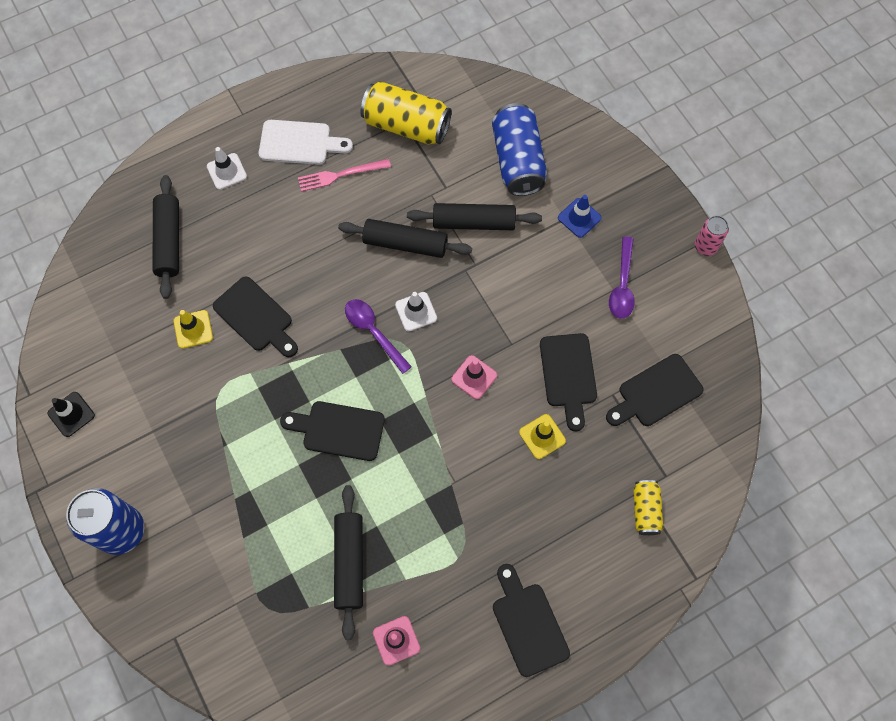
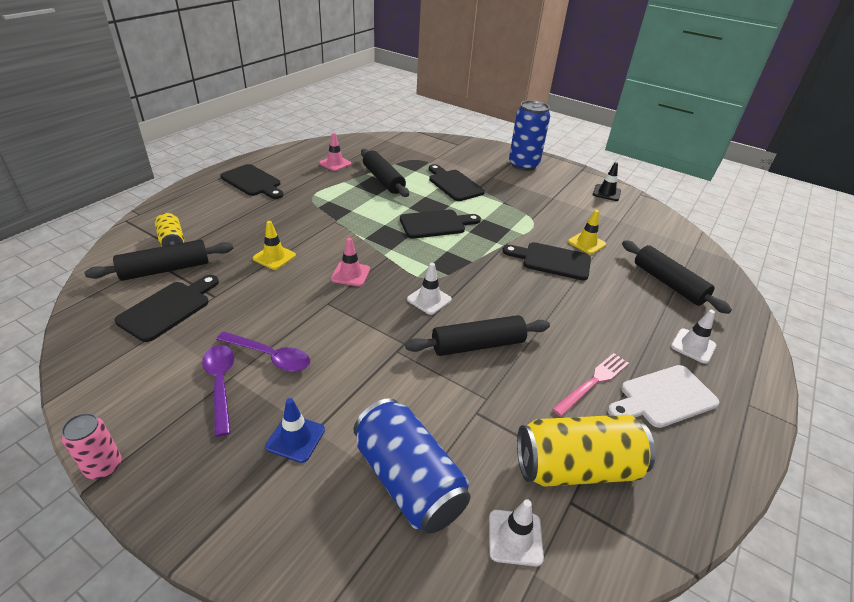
camera: 150 degrees right, 30 degrees down
(373, 332) = (454, 277): purple spoon -> purple spoon (270, 356)
(473, 106) = (515, 537): none -> white traffic cone
(474, 222) = (421, 387): black rolling pin -> black rolling pin (165, 269)
(568, 375) = (263, 297): black cutting board -> black cutting board (454, 184)

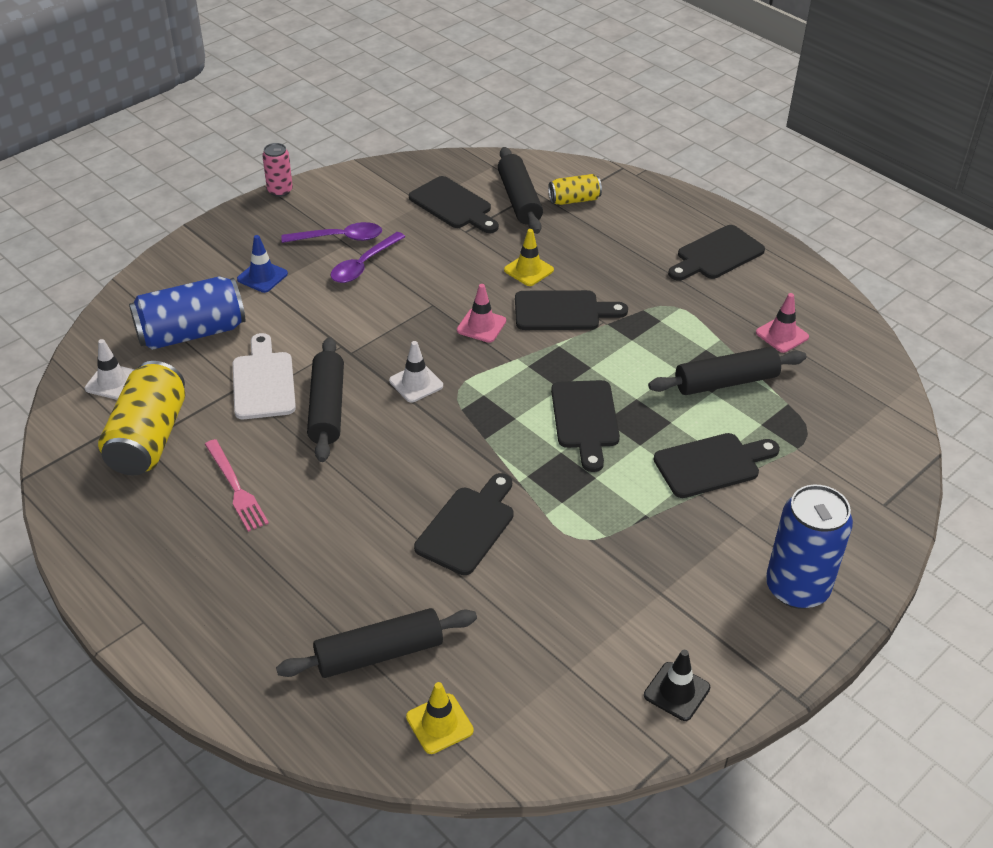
camera: 105 degrees right, 5 degrees up
(325, 238) = (562, 311): none -> black cutting board
(586, 243) = (506, 588): yellow traffic cone -> yellow traffic cone (439, 724)
(663, 397) = (189, 542): white cutting board -> white cutting board (263, 382)
(693, 346) = (249, 614): white traffic cone -> none

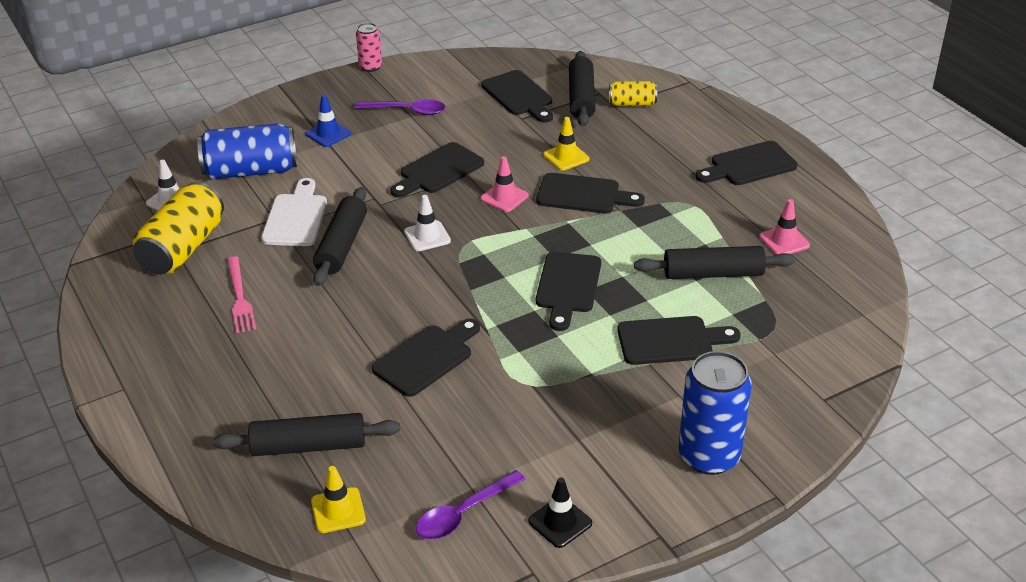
camera: 15 degrees right, 5 degrees down
(364, 265) = (419, 135): purple spoon -> purple spoon (463, 513)
(399, 304) = (438, 171): none -> black cutting board

